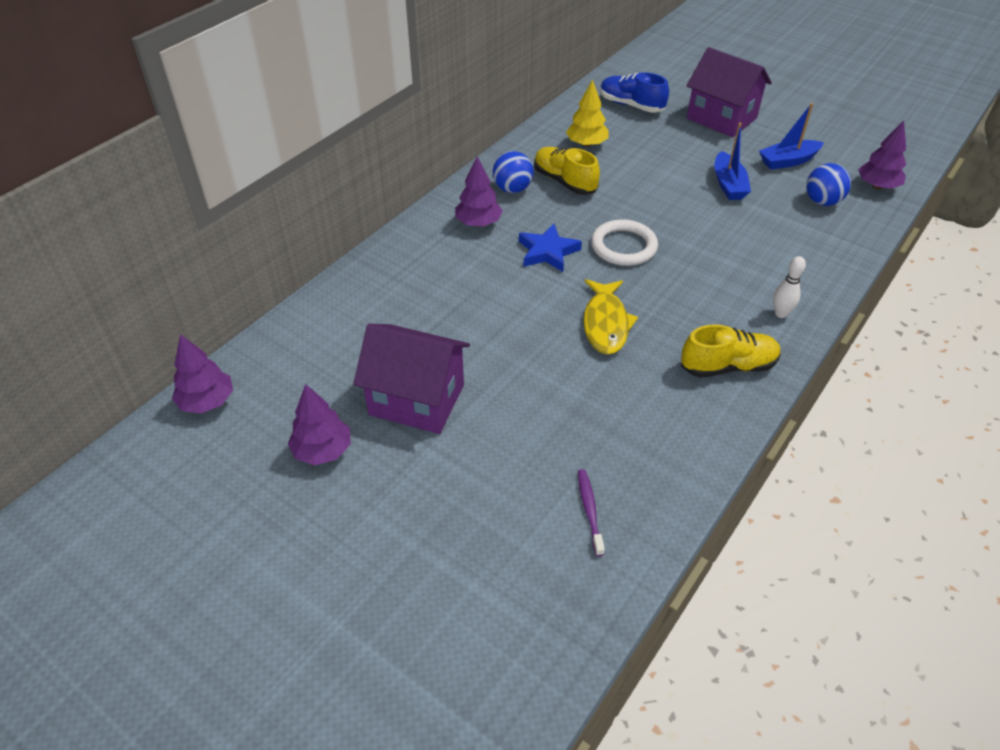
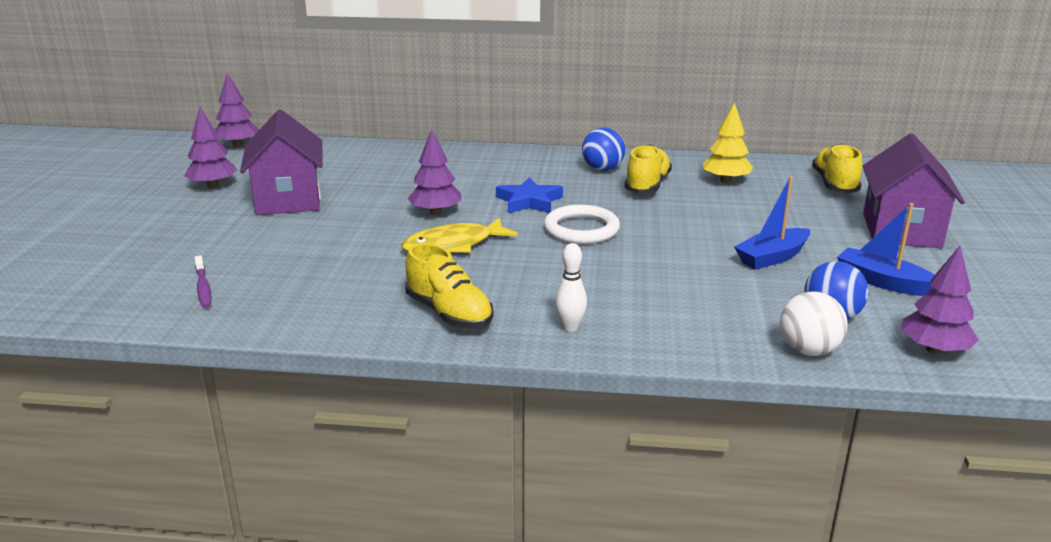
camera: 60 degrees right, 20 degrees down
(478, 223) = (534, 169): purple tree -> purple tree (435, 212)
(589, 510) = (203, 287): purple toothbrush -> purple toothbrush turned 105 degrees clockwise
(631, 105) = (834, 184): blue shoe -> yellow shoe
(858, 229) = (808, 351): none -> white ball

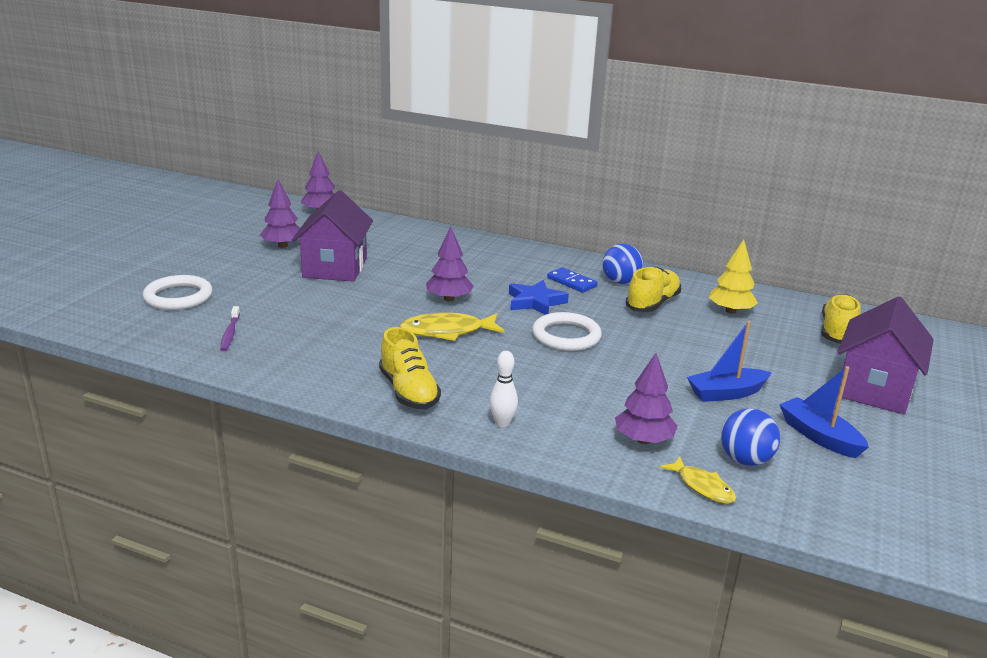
camera: 15 degrees right, 0 degrees up
(115, 258) = (178, 297): none -> white ring
(554, 177) = (571, 282): none -> blue domino
(808, 351) = (702, 486): white ball -> yellow fish
(934, 350) = (825, 510): purple tree -> purple tree (643, 440)

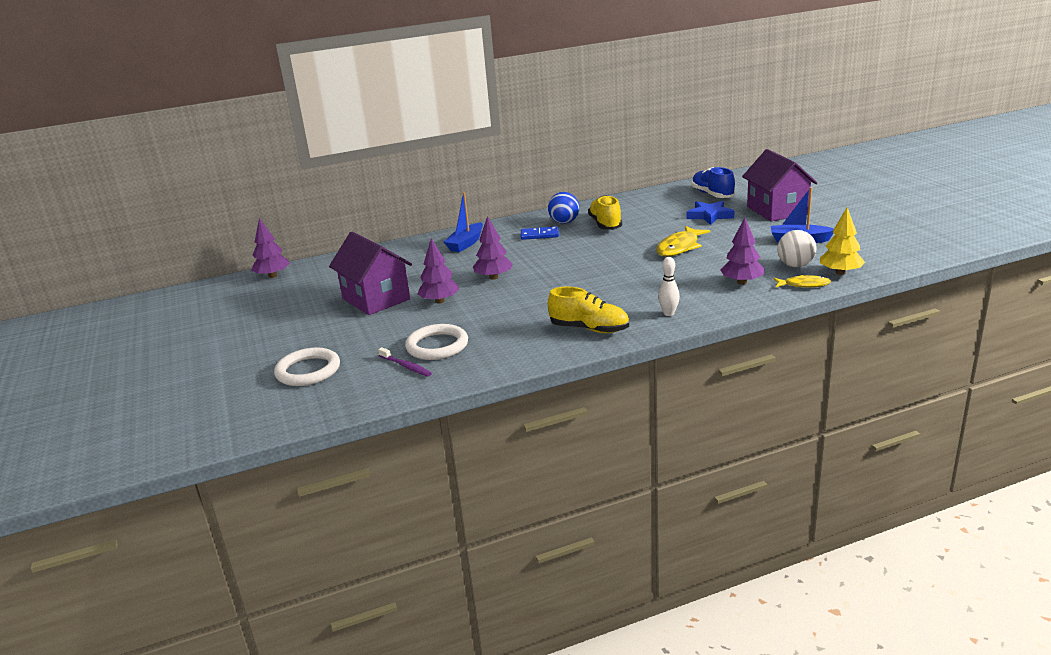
camera: 40 degrees left, 0 degrees up
(282, 245) = (301, 307): purple tree -> purple tree (440, 301)
(447, 331) = (535, 292): yellow fish -> yellow fish (679, 247)
(535, 302) = (545, 254): blue star -> blue star (710, 216)
(566, 336) = (601, 260): white ring -> white ring (437, 346)
(726, 393) = (728, 244): blue boat -> blue boat (466, 244)
(730, 311) = (648, 209): yellow tree -> yellow tree (840, 272)
(745, 460) = (795, 265): blue ball -> white ball
(837, 332) = (712, 195): yellow shoe -> blue shoe

